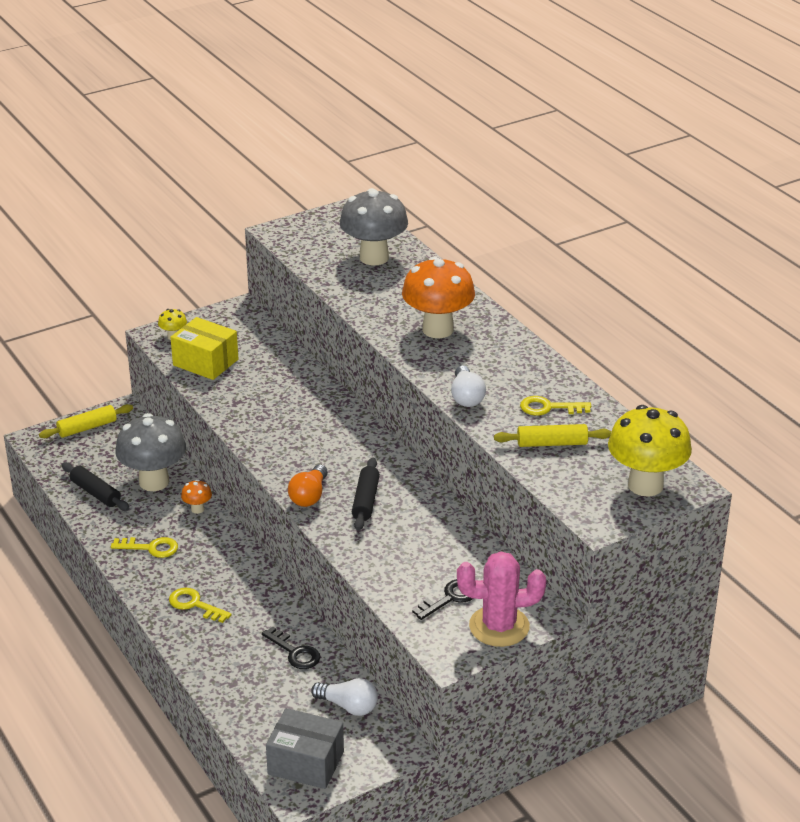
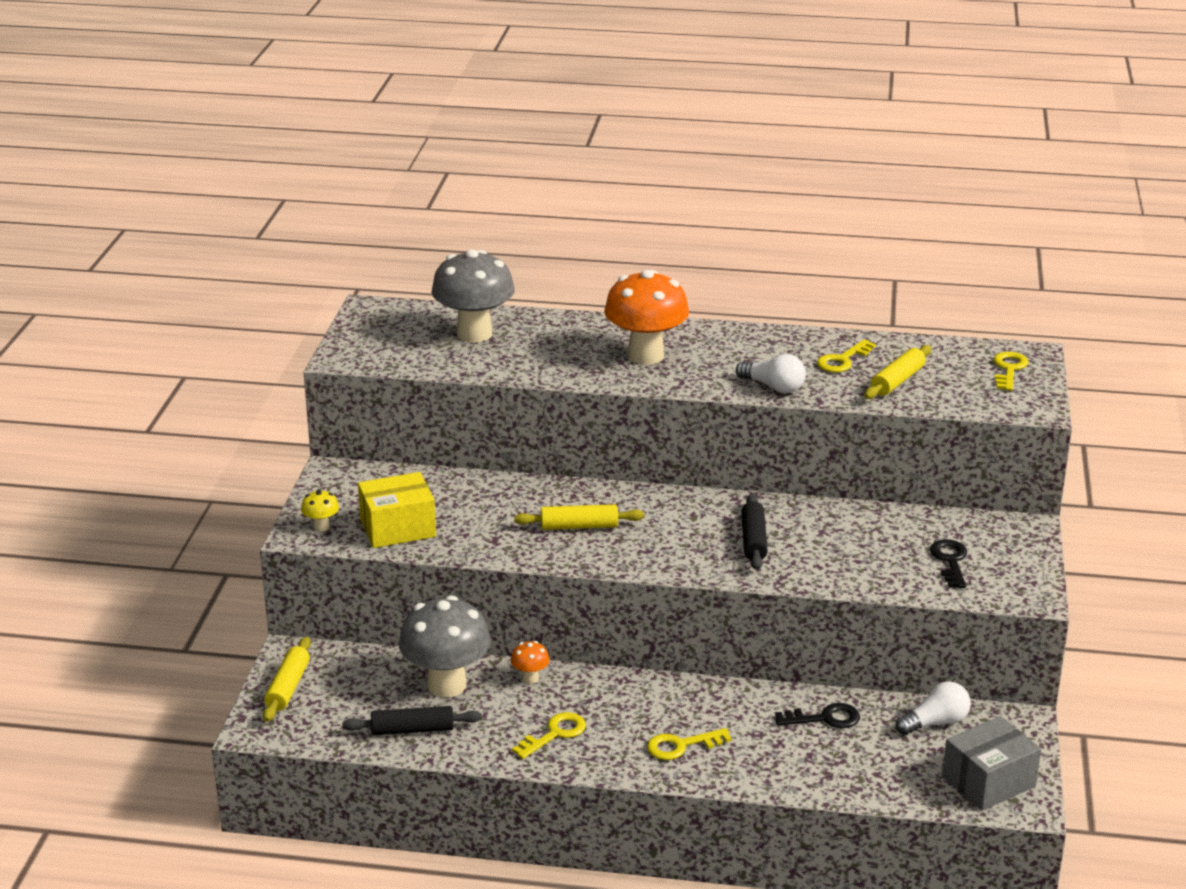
camera: 50 degrees left, 5 degrees down
(293, 425) = (579, 526): none -> yellow rolling pin
(309, 496) = (706, 565): orange light bulb -> none
(365, 501) = (753, 540): black rolling pin -> black rolling pin turned 45 degrees clockwise
(499, 626) = (1017, 555): pink cactus -> none
(645, 485) = (1008, 369): yellow mushroom -> yellow key

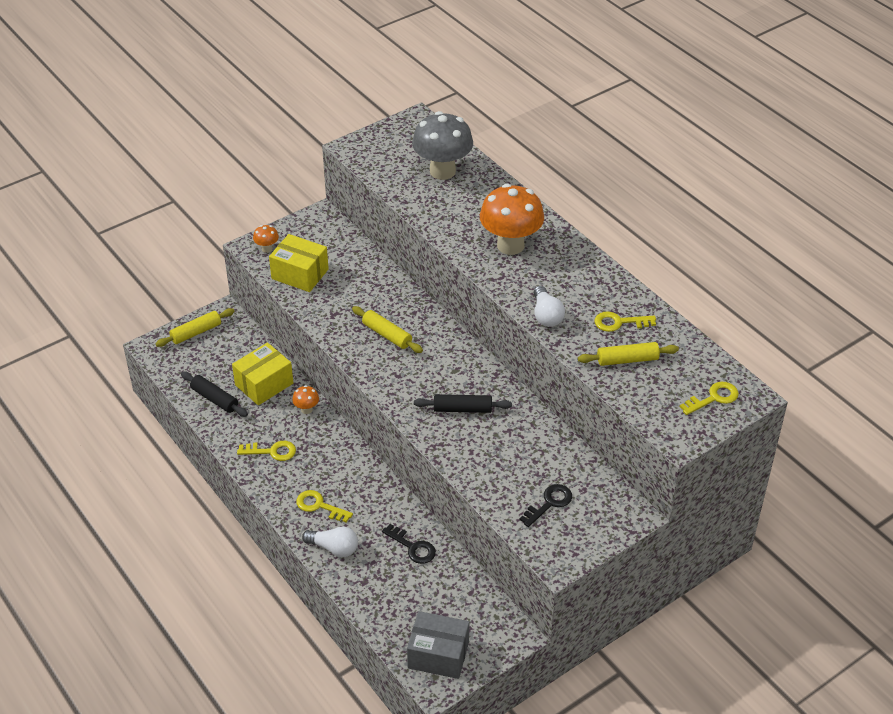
camera: 45 degrees right, 15 degrees up
(321, 527) = (267, 249): yellow mushroom -> orange mushroom
(446, 685) = (264, 384): grey mushroom -> yellow box
(753, 540) = (462, 409): black rolling pin -> black rolling pin turned 45 degrees clockwise
(935, 723) = (466, 597): white light bulb -> white light bulb (334, 548)

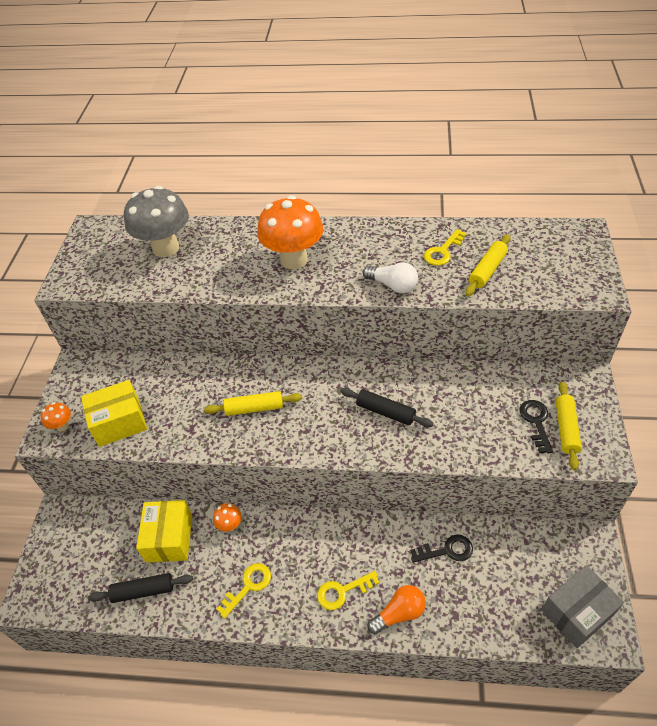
camera: 45 degrees left, 5 degrees up
(196, 332) = (54, 551): yellow rolling pin -> yellow rolling pin (566, 429)
(334, 548) = (399, 613): white light bulb -> orange light bulb
(462, 409) = (385, 412): black rolling pin -> black rolling pin turned 75 degrees clockwise
(713, 398) = (570, 250): yellow key -> none

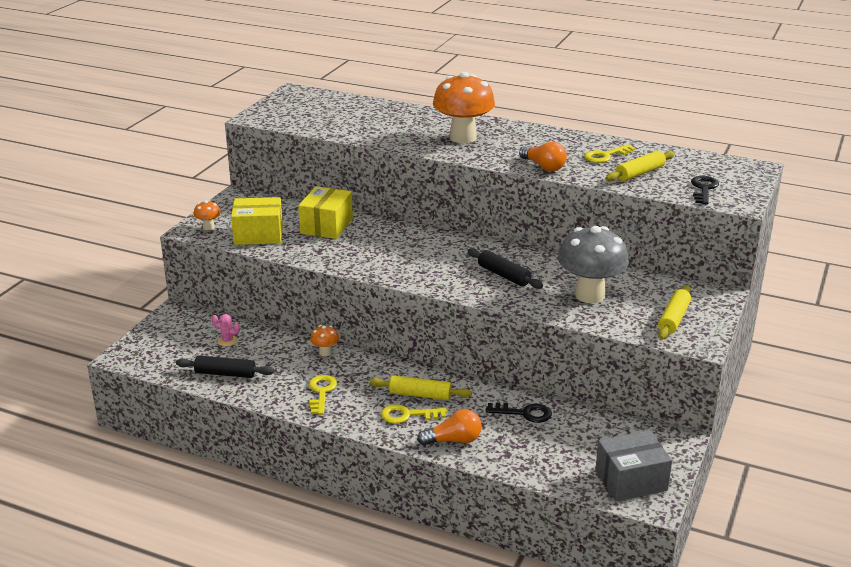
camera: 15 degrees right, 20 degrees down
(127, 540) = (227, 341): none -> pink cactus
(166, 248) = (353, 113): grey mushroom -> grey mushroom (590, 295)
(169, 538) = (265, 348): yellow box -> yellow box (326, 226)
(248, 586) = (321, 392): yellow key -> yellow key turned 60 degrees counterclockwise
(254, 408) = (383, 250): yellow rolling pin -> yellow rolling pin (420, 395)
(393, 286) = (543, 167): white light bulb -> orange light bulb
(536, 422) = (646, 309): black key -> black key (703, 189)

